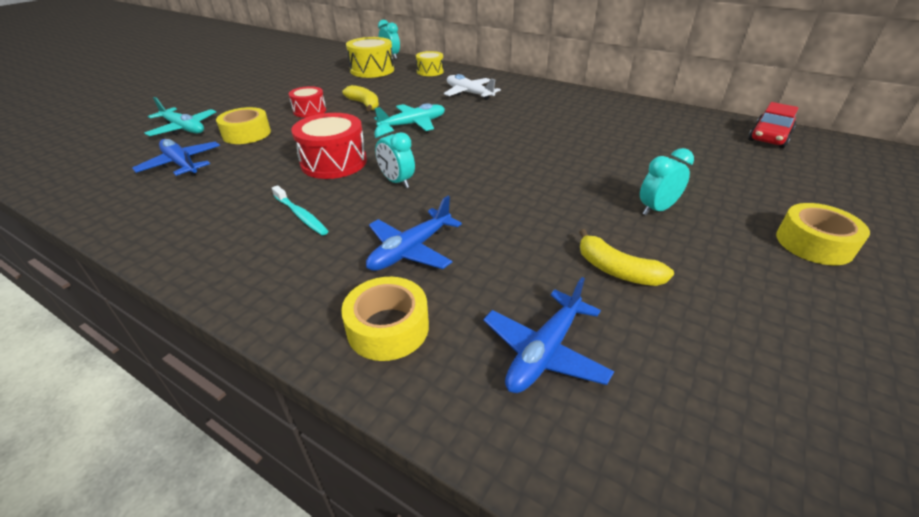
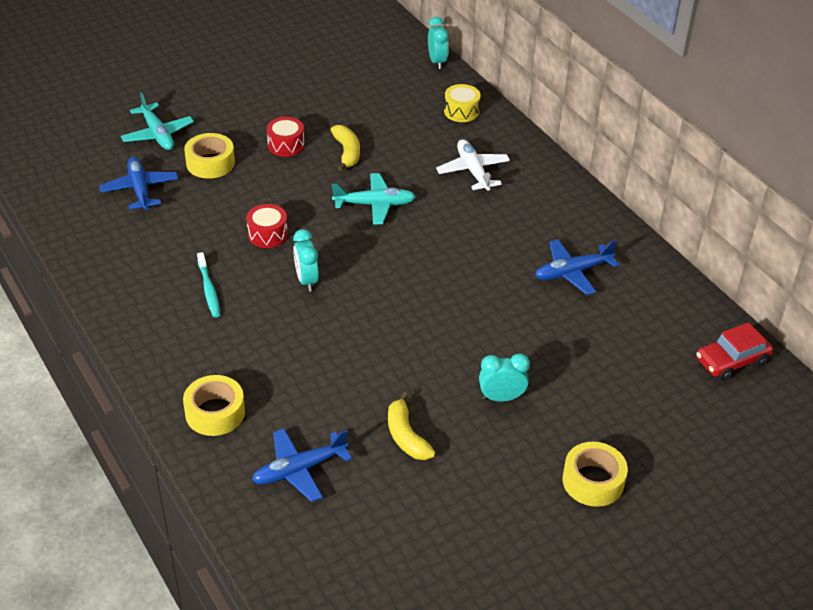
camera: 25 degrees right, 5 degrees up
(334, 162) = (267, 234): red drum -> red drum, size x0.61
(372, 70) = (396, 86): yellow drum -> none
(410, 250) = (270, 357): blue plane -> blue plane (572, 272)

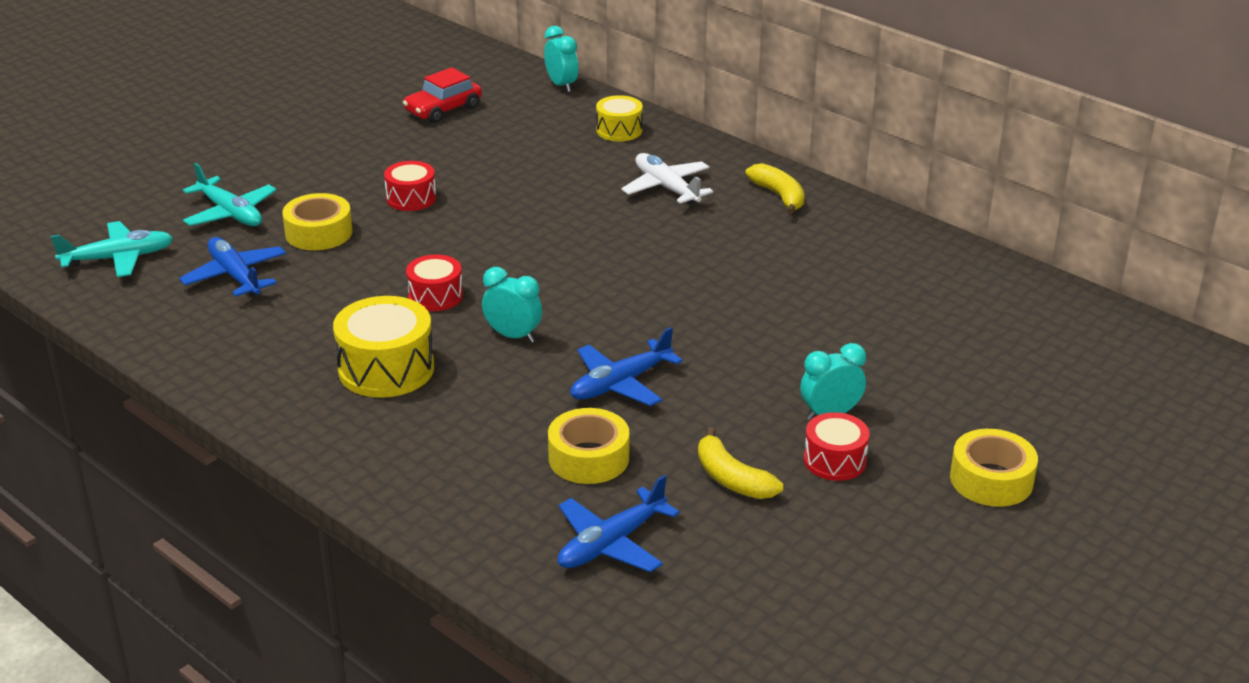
camera: 15 degrees left, 10 degrees down
(209, 290) = (386, 369): turquoise toothbrush -> yellow drum
(215, 413) = (464, 503): yellow tape -> yellow tape (588, 458)
(306, 280) = (513, 336): turquoise clock -> turquoise clock turned 150 degrees clockwise
(347, 152) = (495, 193): yellow banana -> yellow banana (779, 196)
(375, 204) = (560, 241): turquoise plane -> turquoise plane (118, 258)
(486, 438) = (835, 460): none -> red drum
(572, 272) = (845, 270): blue plane -> blue plane (620, 384)
(731, 361) = (1083, 325): red car -> red car (443, 110)

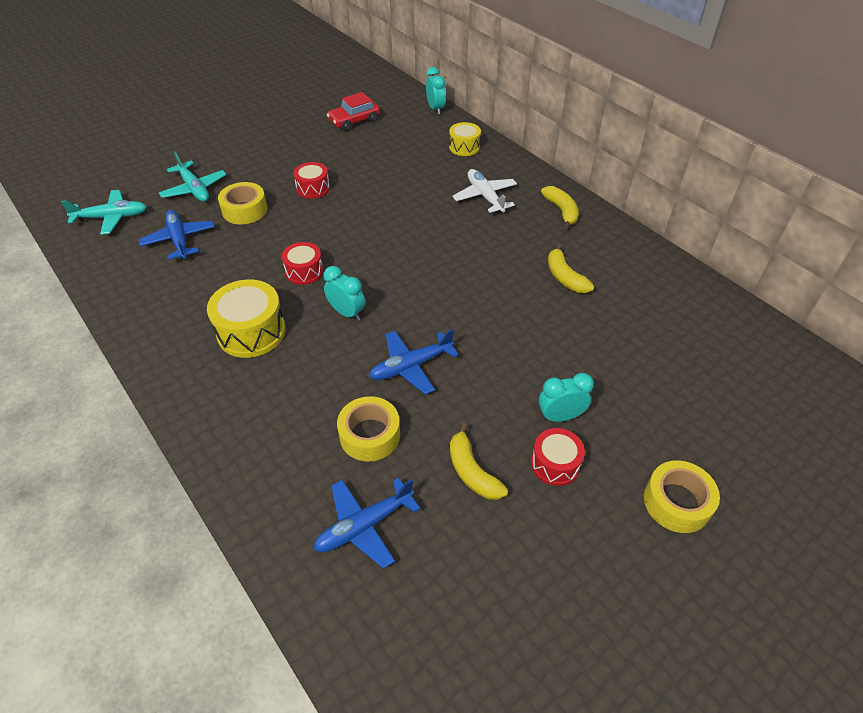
camera: 10 degrees right, 15 degrees up
(801, 270) = (565, 277): none -> yellow banana

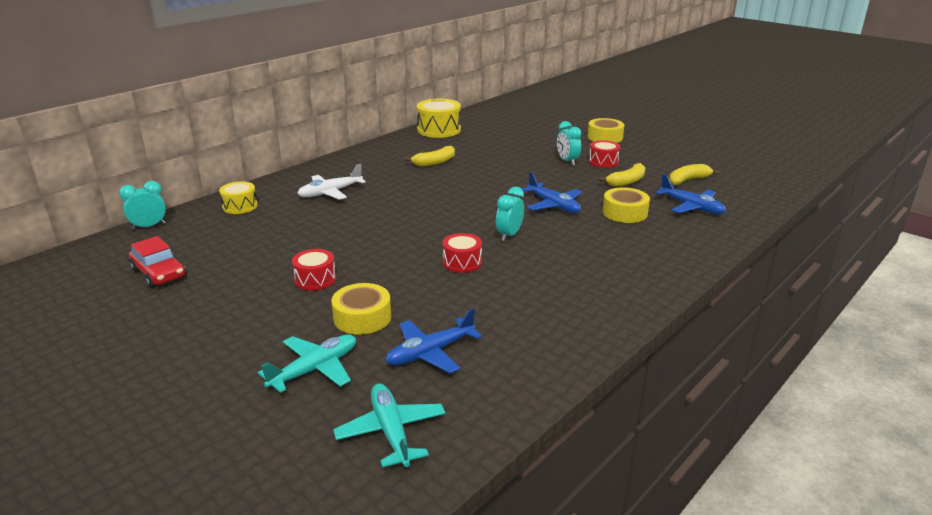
camera: 100 degrees left, 20 degrees down
(251, 332) = (555, 275): yellow drum -> yellow drum (439, 130)
(561, 211) = (351, 165): yellow banana -> yellow banana (688, 180)

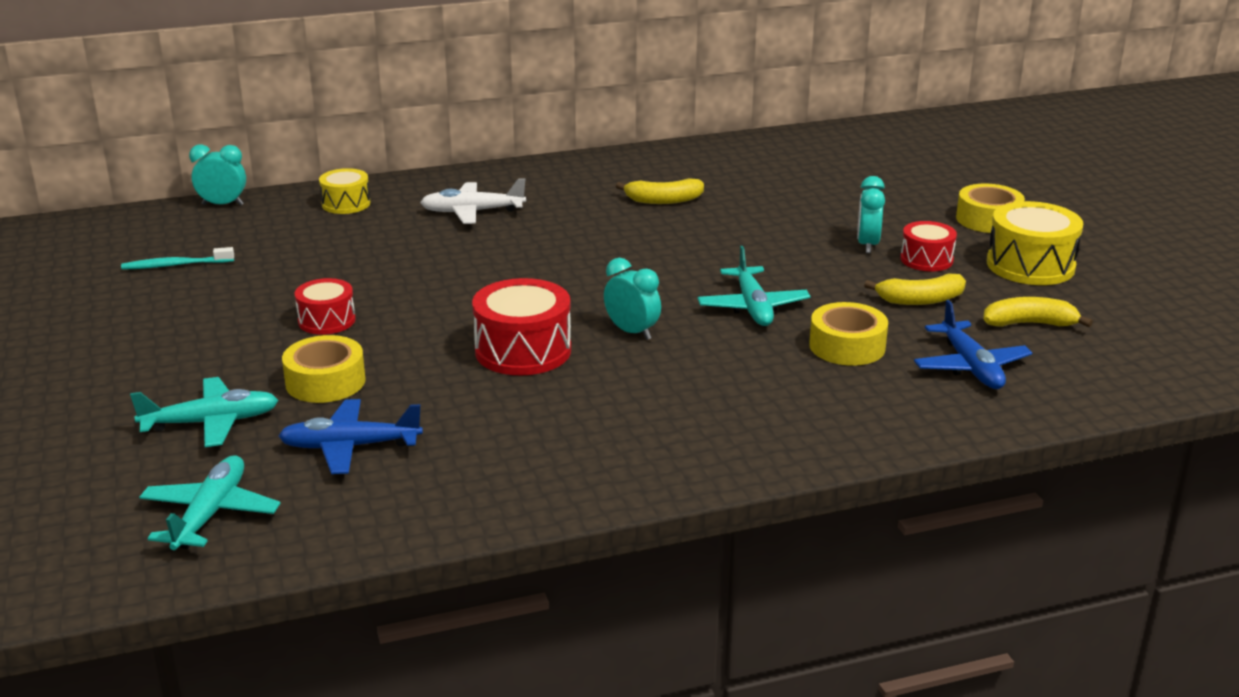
camera: 30 degrees right, 0 degrees up
(159, 273) = (175, 265): red car -> turquoise toothbrush
(439, 130) = (733, 151): yellow drum -> yellow drum (1030, 265)
(462, 262) = (523, 351): red drum -> red drum, size x1.64
(509, 235) = (632, 332): turquoise clock -> turquoise clock turned 75 degrees clockwise
(553, 205) = (752, 307): blue plane -> turquoise plane

